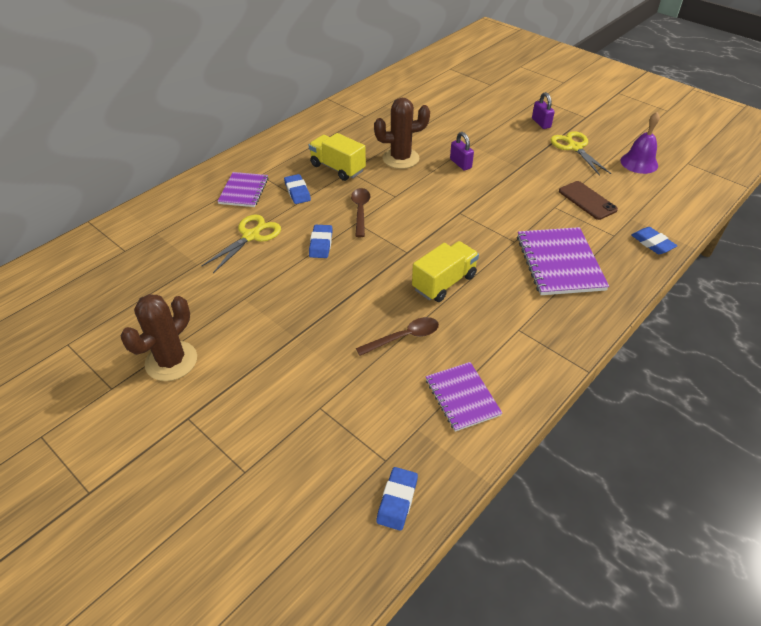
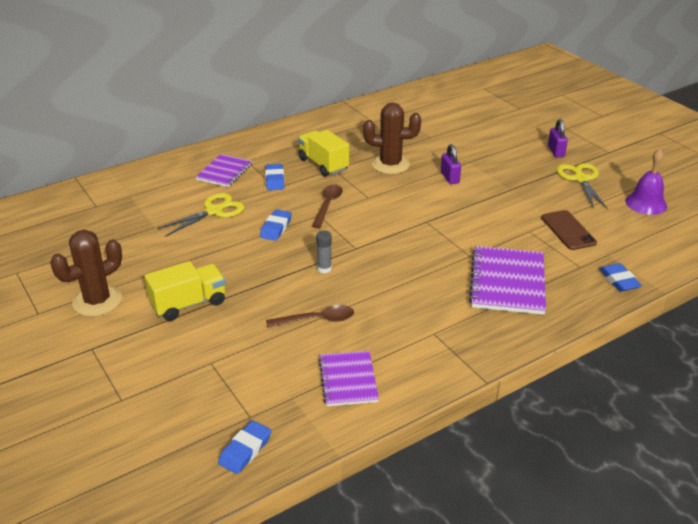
camera: 15 degrees right, 10 degrees down
(387, 280) = (324, 269): none -> grey glue stick
(444, 282) = (379, 280): yellow truck -> yellow truck (189, 304)

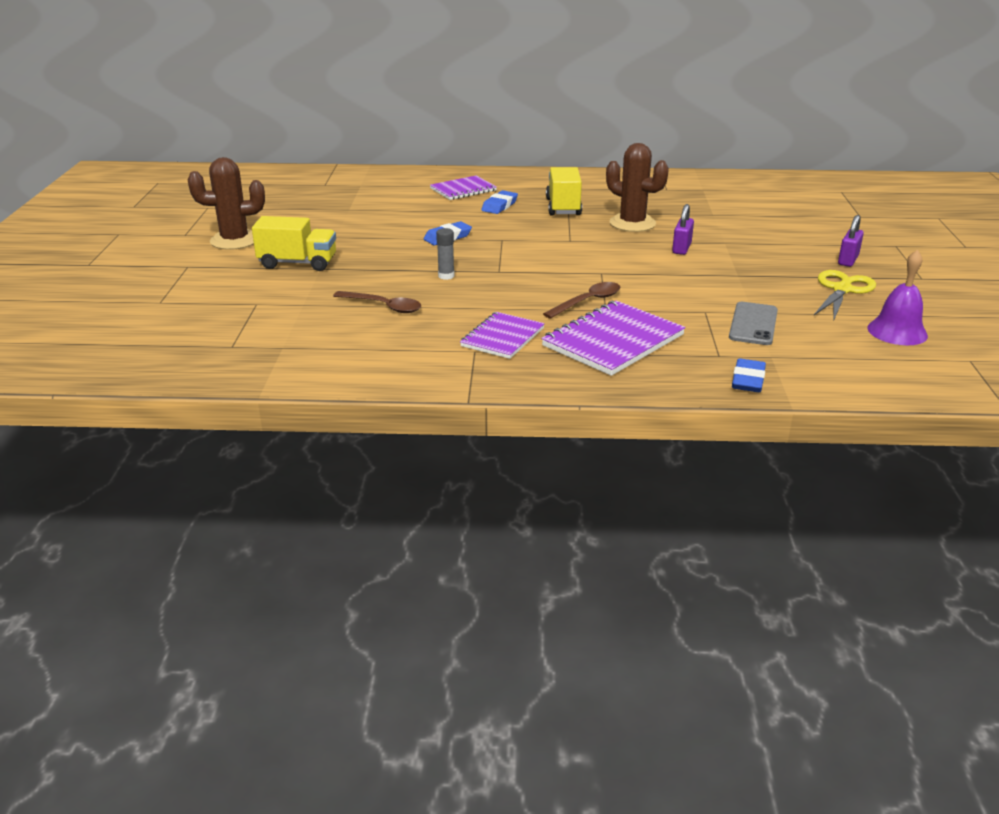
camera: 35 degrees right, 5 degrees down
(214, 211) = (412, 212): yellow scissors -> none
(245, 450) = (195, 364): blue eraser -> none
(328, 205) = (521, 235): brown spoon -> brown spoon (588, 301)
(348, 380) = (345, 353): purple notebook -> purple notebook (502, 337)
(568, 230) = (753, 324): brown phone -> grey phone

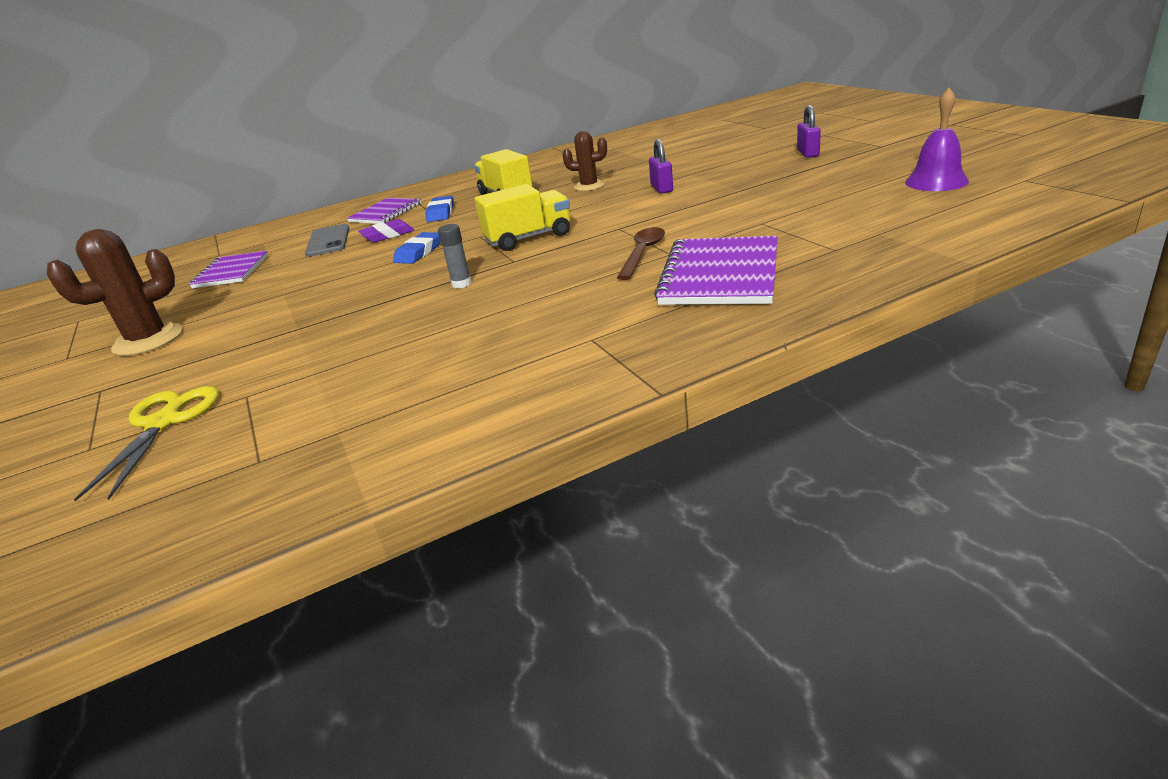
camera: 25 degrees left, 0 degrees up
(298, 263) = (261, 333): yellow truck -> yellow truck (528, 238)
(384, 306) = (424, 337): brown spoon -> none
(444, 212) = (388, 235): none -> purple eraser
(502, 337) = (604, 314): purple notebook -> purple notebook (231, 271)
(632, 223) = (589, 186): brown cactus -> brown cactus, size x0.63
(748, 380) = (896, 258): blue eraser -> none
(753, 324) = (819, 216): grey phone -> grey phone (328, 241)
(842, 289) = (840, 171): yellow scissors -> yellow scissors (164, 422)

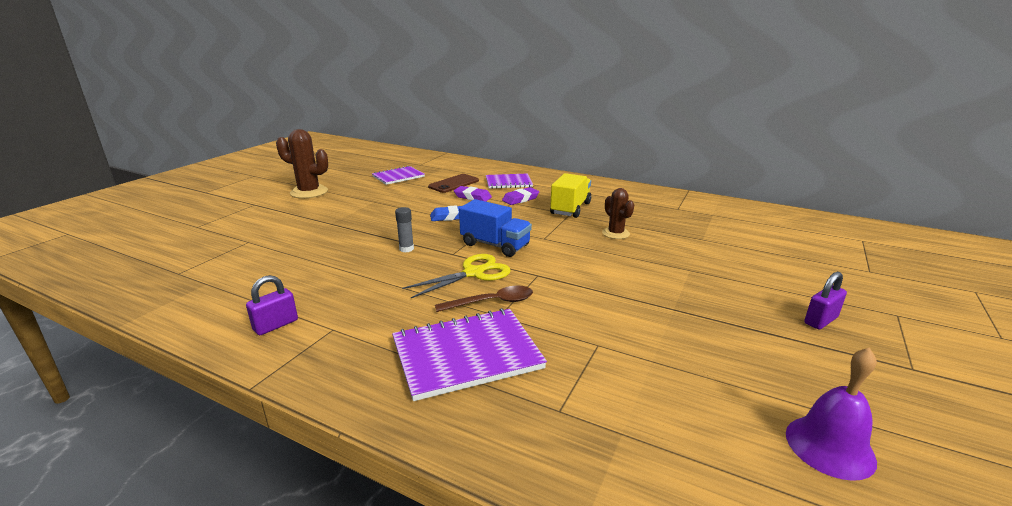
camera: 50 degrees right, 5 degrees down
(164, 422) = (220, 233): yellow scissors -> yellow scissors (474, 273)
(328, 241) = (454, 184): grey phone -> brown phone
(441, 213) = (520, 199): blue eraser -> purple eraser
(528, 238) = (495, 245): yellow truck -> blue truck
(662, 188) = (639, 267): purple padlock -> purple padlock (276, 325)

